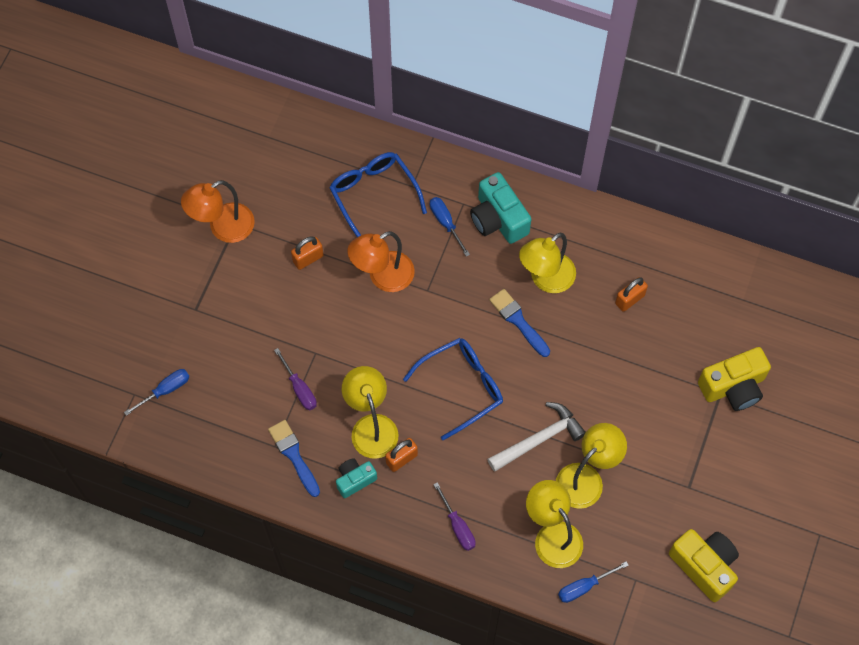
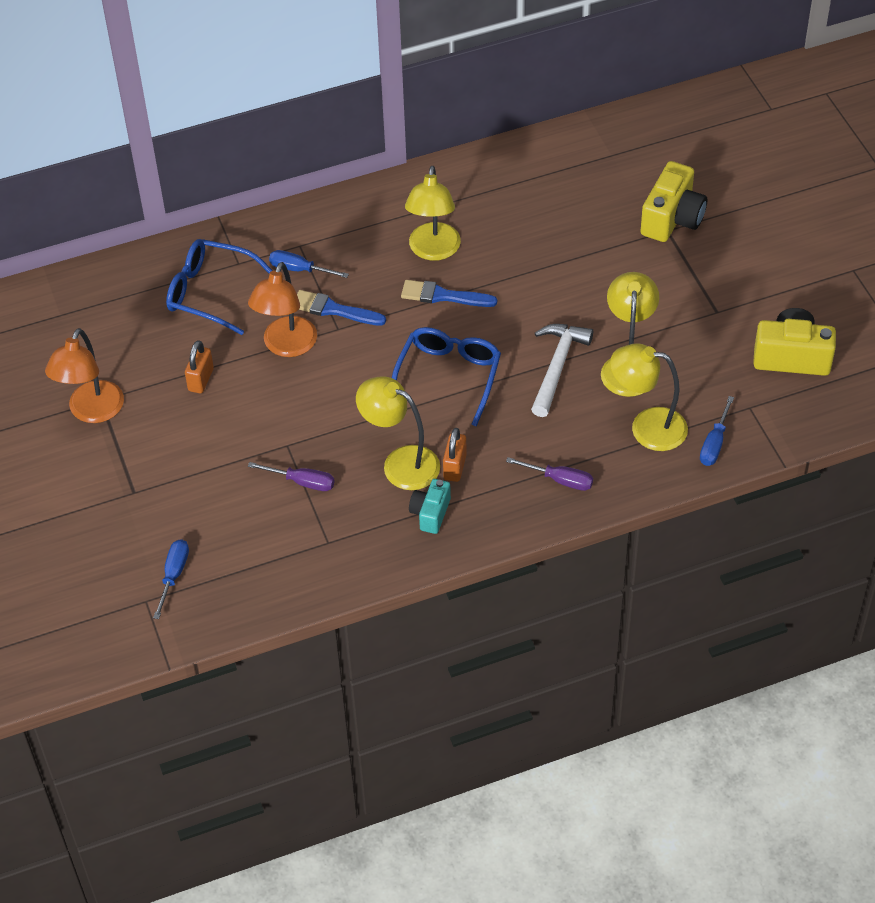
camera: 40 degrees left, 15 degrees down
(294, 455) = (353, 536): blue brush -> blue brush (334, 310)
(498, 219) = (343, 236): turquoise camera -> none
(629, 299) = (520, 217): orange padlock -> none

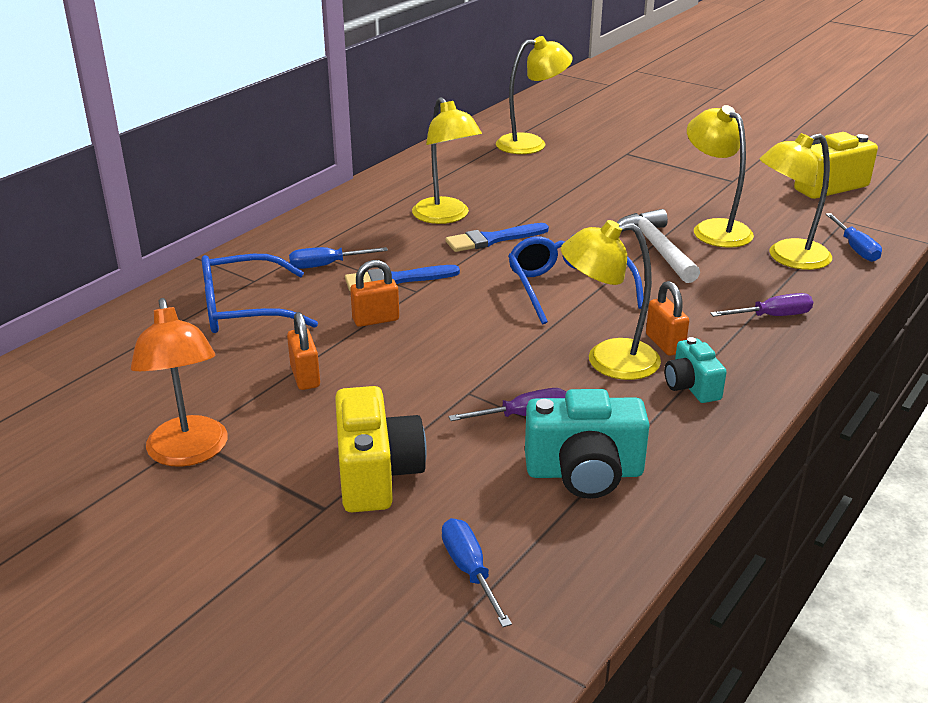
camera: 35 degrees left, 20 degrees down
(286, 346) = (376, 320): orange lamp -> orange padlock
(295, 544) = (584, 473): none -> turquoise camera
(597, 178) = (531, 144): none -> yellow lamp
(672, 218) = (621, 147): yellow camera -> yellow camera (376, 474)

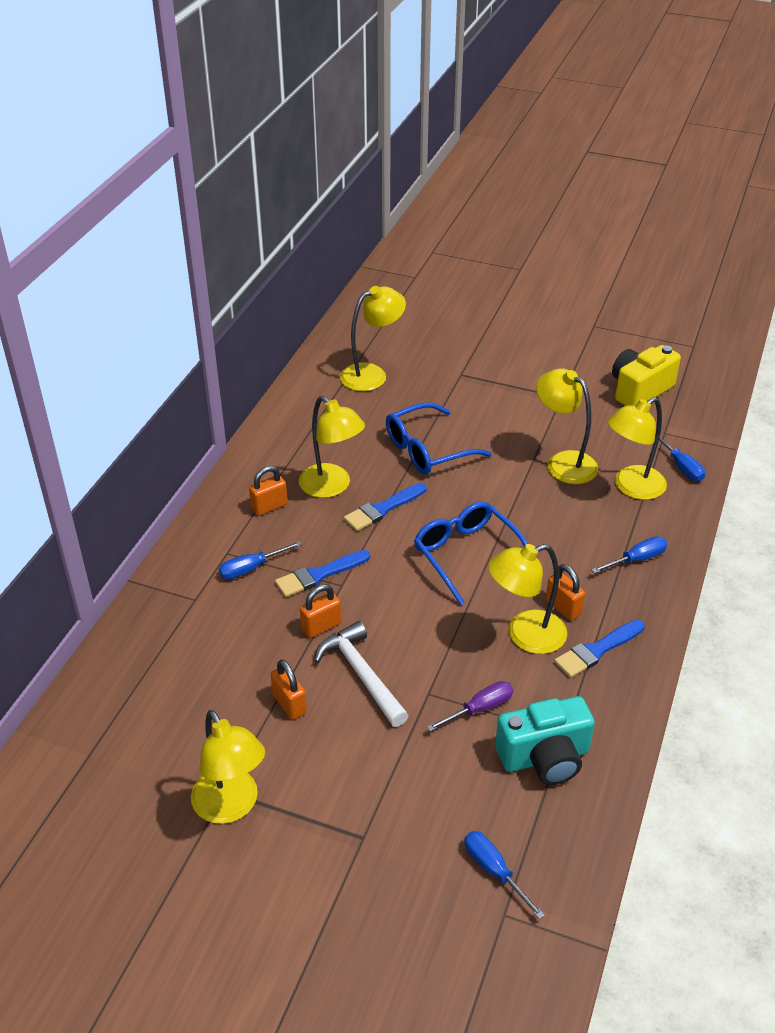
camera: 15 degrees left, 10 degrees up
(189, 453) = (231, 806): orange lamp -> yellow lamp
(244, 309) = (202, 636): blue glasses -> blue glasses (427, 449)
(372, 223) = (269, 506): none -> orange padlock
(376, 474) = (389, 794): yellow camera -> none
(657, 248) = (524, 495): white hammer -> white hammer (361, 675)
(691, 386) = (597, 650): turquoise camera -> blue brush
(772, 316) = (637, 559): purple screwdriver -> blue screwdriver

